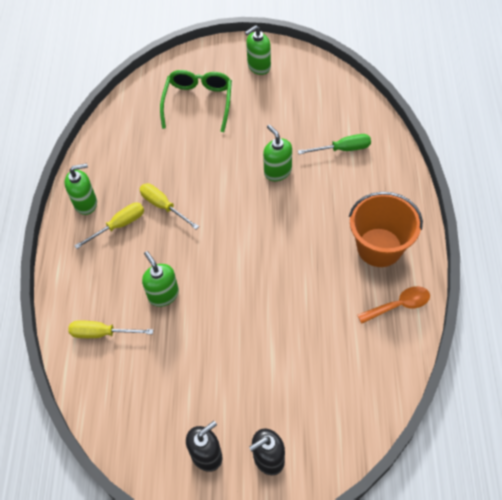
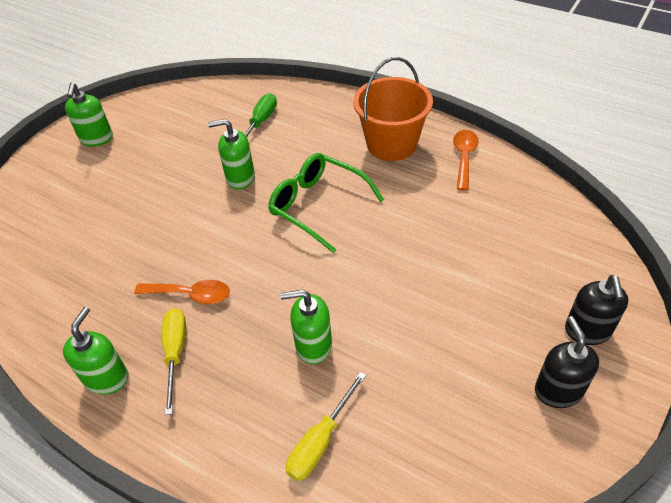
camera: 60 degrees left, 10 degrees down
(163, 206) = (190, 295): yellow screwdriver -> orange spoon
(198, 103) = (84, 204): green glasses -> green glasses (318, 206)

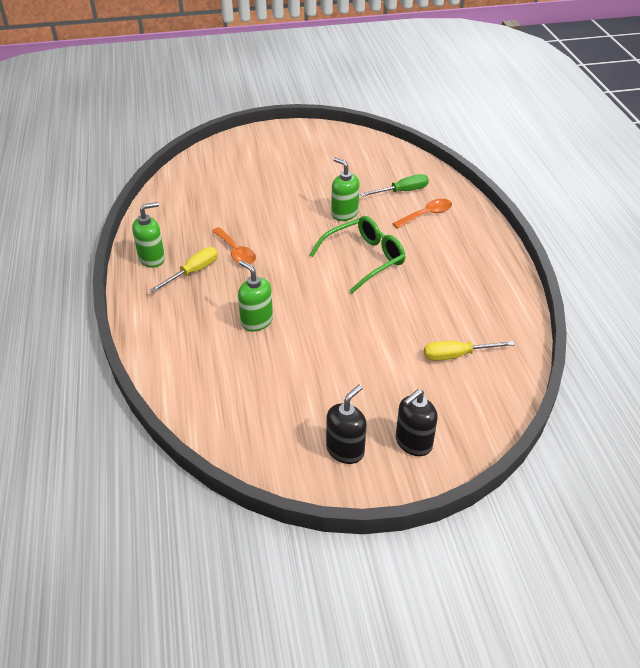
camera: 45 degrees right, 5 degrees down
(96, 139) = (300, 141): green soap dispenser -> none
(318, 206) = (364, 259): green glasses -> green glasses turned 60 degrees clockwise
(320, 441) = (198, 362): yellow screwdriver -> yellow screwdriver (457, 355)
(391, 144) = (464, 258): orange bucket -> none
(464, 158) = (500, 300): orange spoon -> orange spoon (426, 215)

